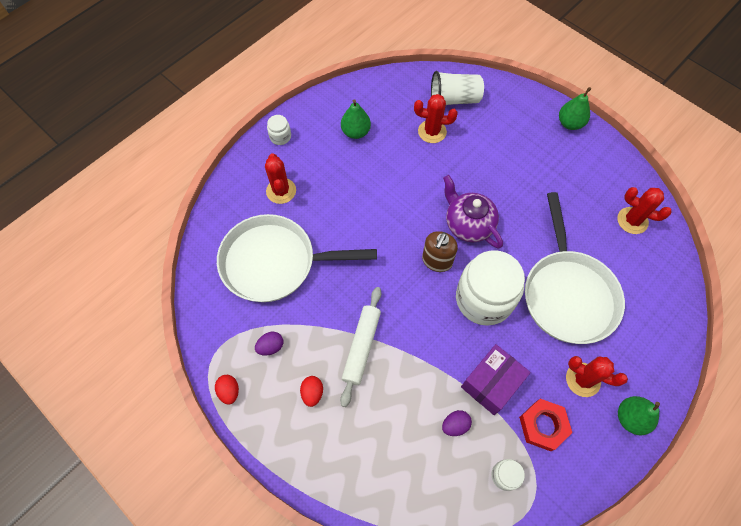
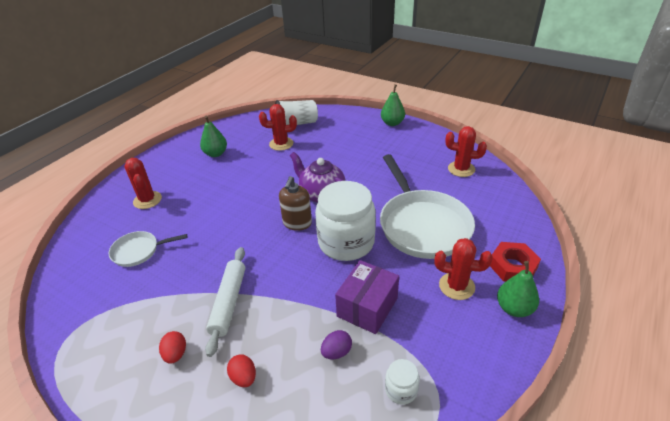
camera: 10 degrees left, 25 degrees down
(229, 391) = (78, 372): red egg -> red egg (244, 378)
(271, 346) = (130, 320): purple egg -> none
(275, 262) = (139, 251): white pan -> white pan, size x0.49
(280, 137) = (148, 166): white jar -> none
(543, 425) = (429, 333): red nut -> red nut (512, 266)

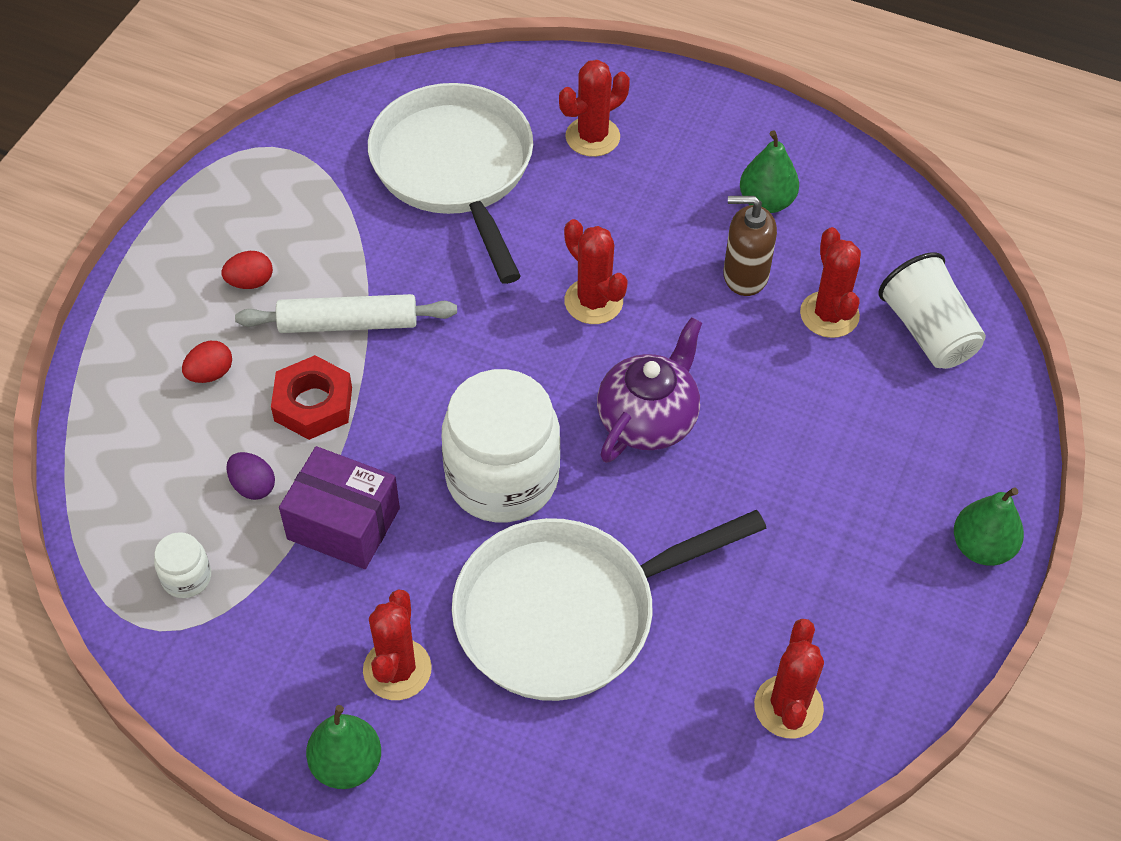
camera: 80 degrees right, 15 degrees up
(139, 251) = (455, 170): white pan -> white pan, size x2.04
(250, 206) = (593, 301): none -> red cactus
(297, 223) = (550, 389): brown soap dispenser -> brown soap dispenser (745, 275)
(512, 266) = (455, 779): red nut -> red nut (313, 404)

